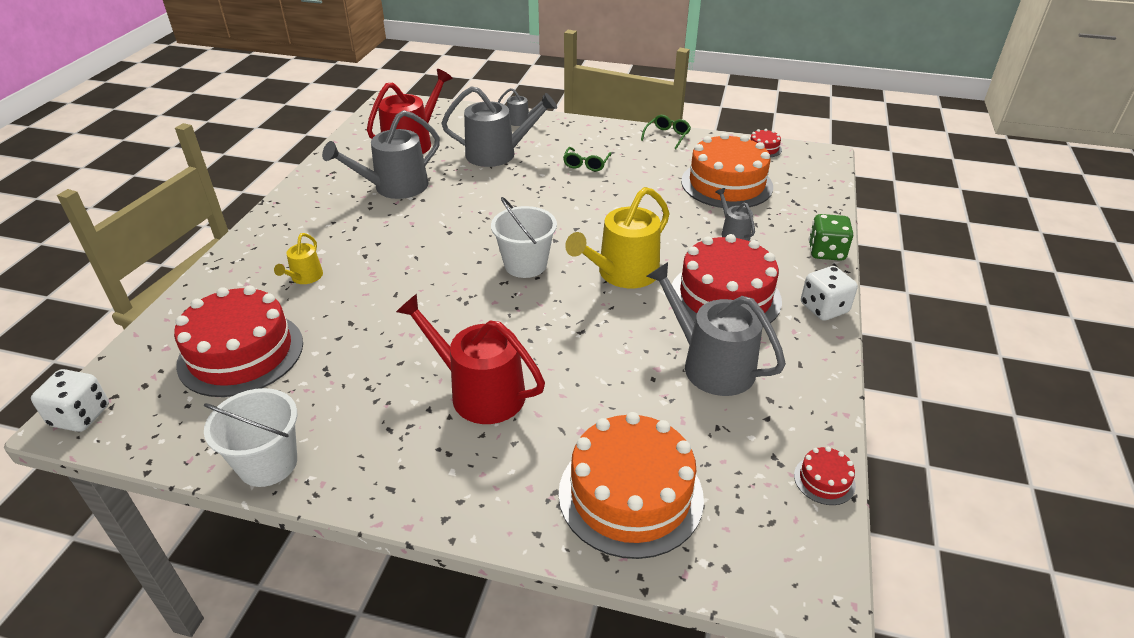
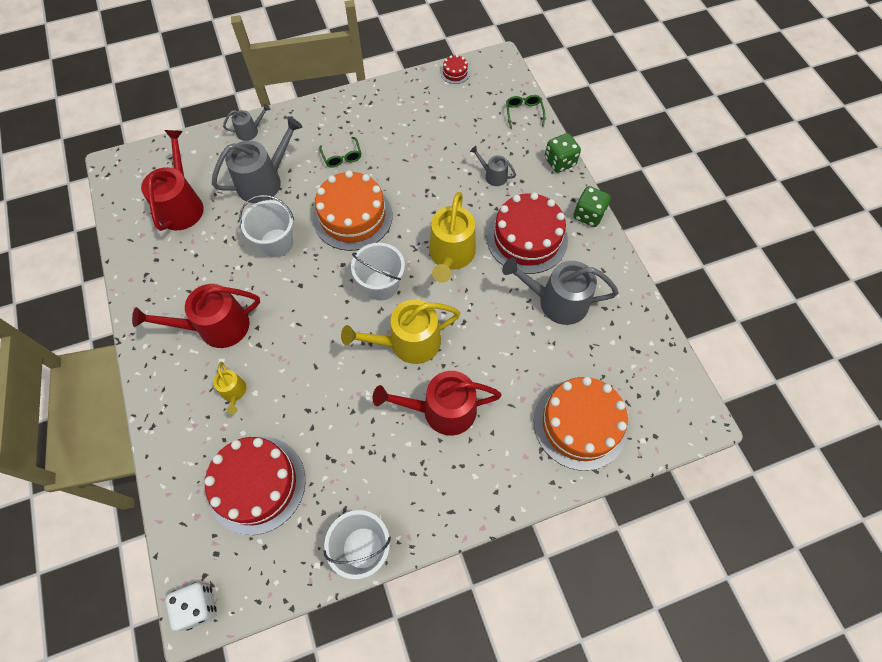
camera: 35 degrees left, 25 degrees up
(345, 228) = (217, 327): none -> red watering can
(395, 187) = (215, 263): grey watering can -> none
(461, 196) = (276, 243): none -> white bucket
(505, 320) = (408, 342): none -> yellow watering can
(667, 136) = (377, 93): green glasses -> green glasses (524, 113)
(726, 184) = (455, 126): orange cake -> orange cake (352, 216)
(824, 308) = (588, 215): white dice -> green dice
(824, 480) = (665, 348): red cake -> none

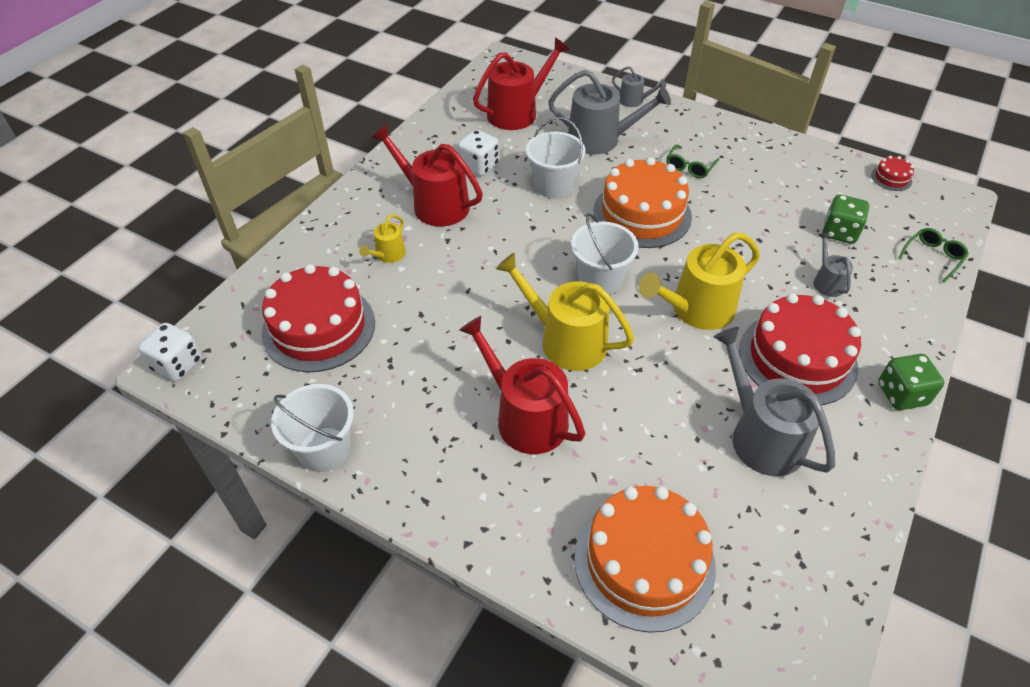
camera: 50 degrees right, 15 degrees down
(209, 271) = (479, 166): none -> white dice
(559, 162) = (925, 325): green dice -> green dice (839, 232)

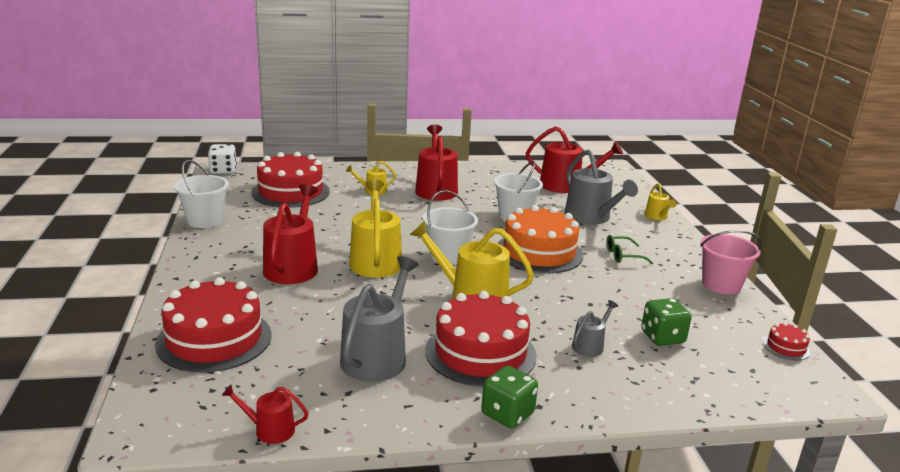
camera: 50 degrees right, 25 degrees down
(479, 166) = (492, 190): white dice -> none
(634, 101) = (657, 216): grey watering can -> yellow watering can
(644, 561) = (214, 339): orange cake -> red cake
(780, 146) = (721, 284): none -> pink bucket
(846, 583) = (270, 430): none -> red watering can
(933, 257) = (715, 394): green glasses -> none

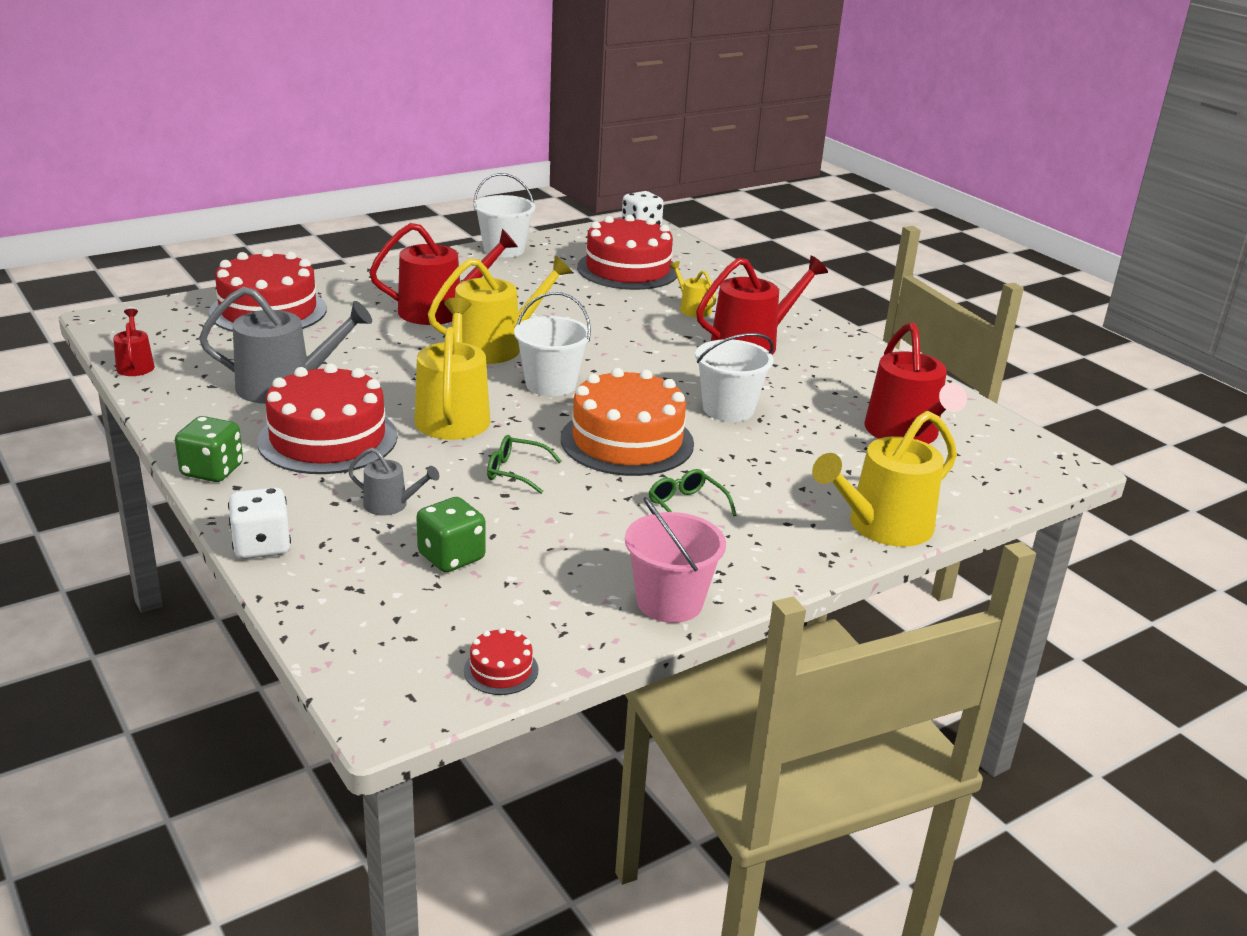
camera: 65 degrees right, 5 degrees up
(562, 294) = (515, 472): none -> green glasses
(591, 217) = (801, 467): grey watering can -> none
(632, 408) = (262, 546): none -> white dice
(657, 216) = (882, 526): yellow watering can -> yellow watering can, size x1.98

